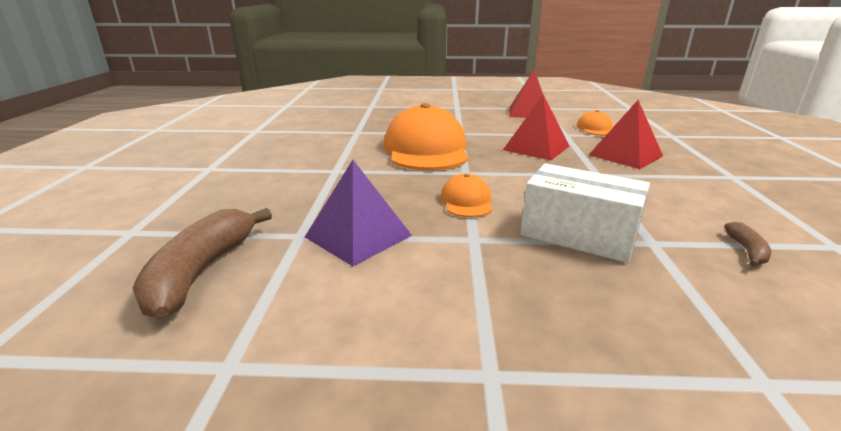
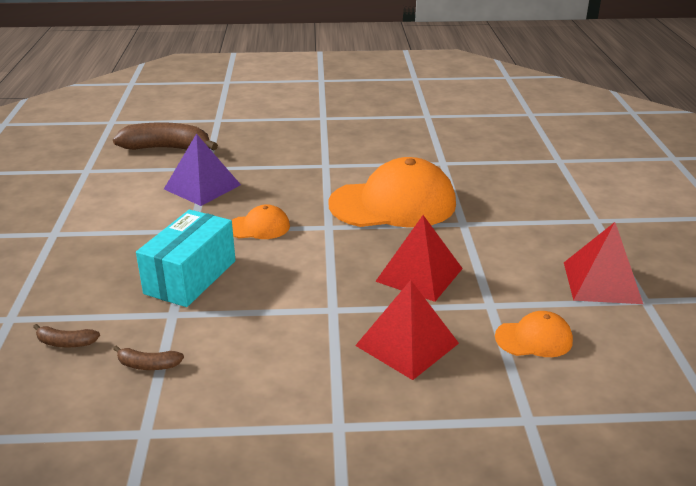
camera: 85 degrees right, 5 degrees up
(578, 235) = (190, 277): white box -> turquoise box
(766, 312) = (66, 343): none -> brown banana

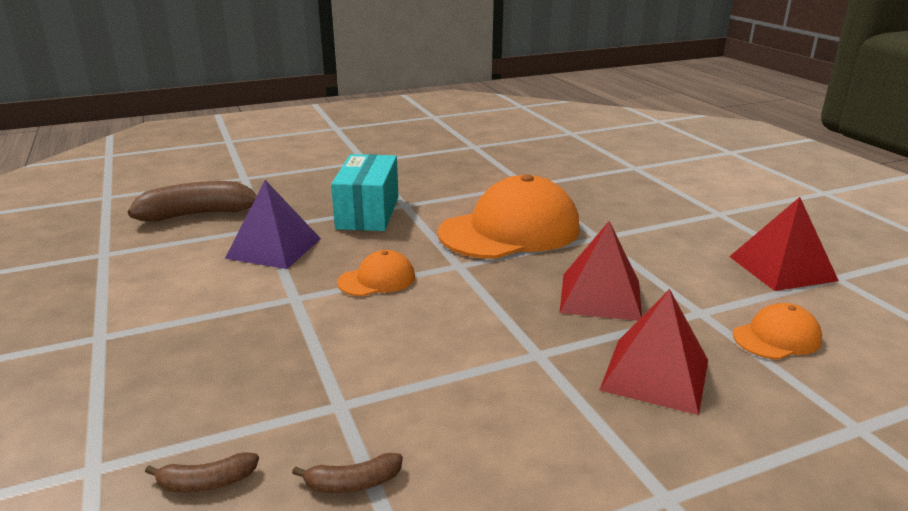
camera: 20 degrees left, 5 degrees down
(190, 277) = (332, 353): turquoise box -> turquoise box (368, 213)

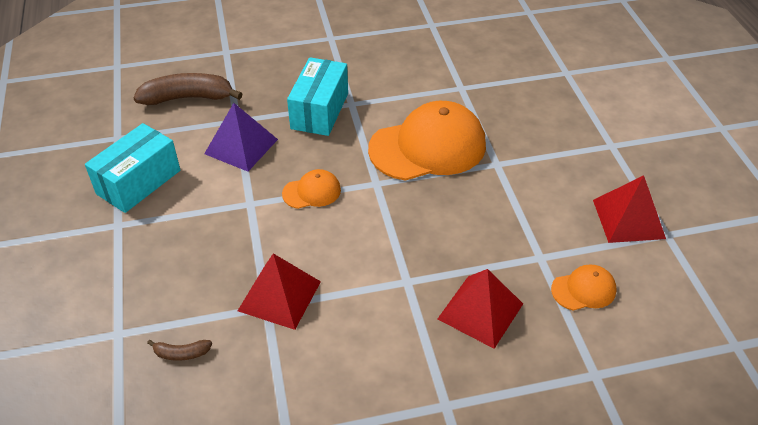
camera: 10 degrees right, 20 degrees up
(133, 291) = (139, 182): none -> turquoise box
(353, 483) = (265, 367): brown banana -> none
(600, 296) = (472, 231): red pyramid -> red pyramid (279, 296)

